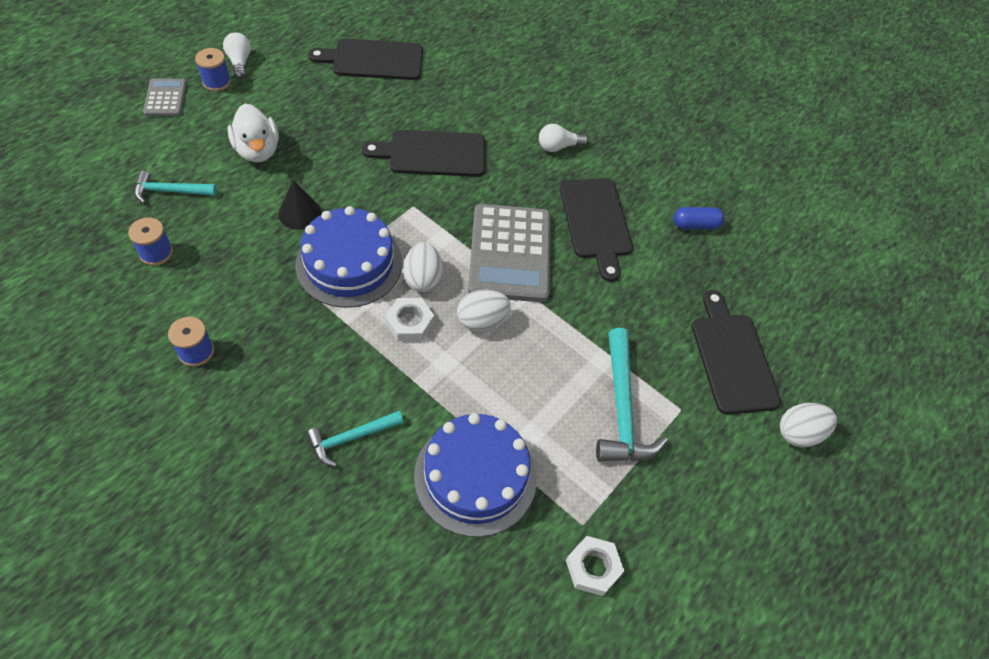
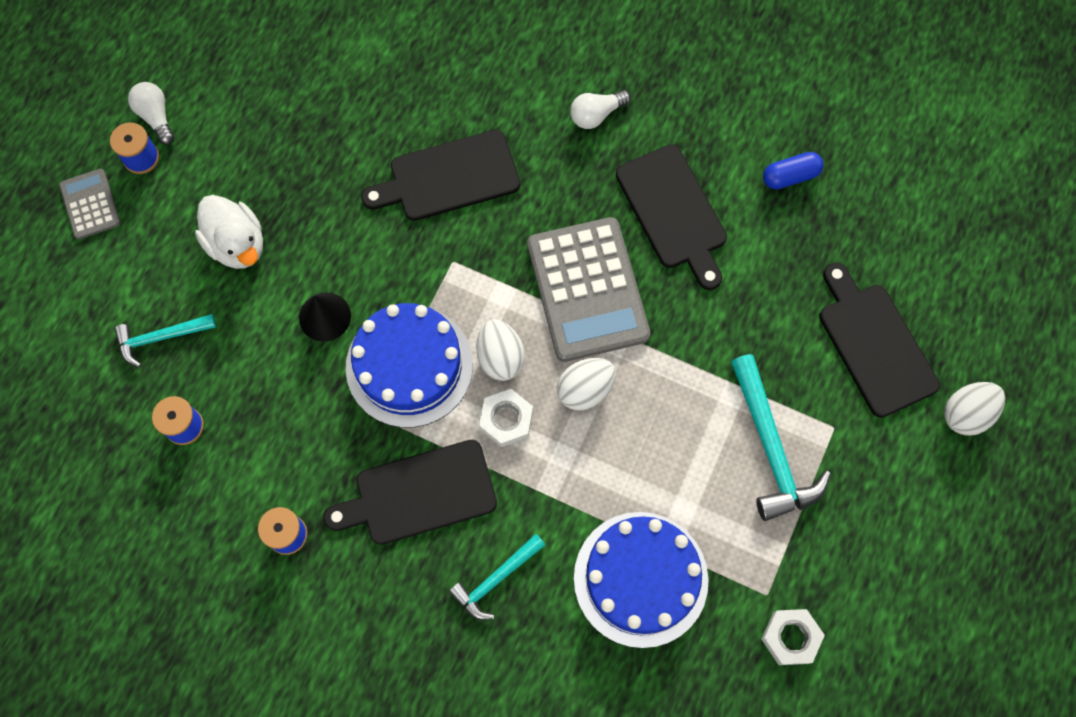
camera: 10 degrees left, 15 degrees up
(373, 60) = (322, 55): black cutting board -> black cutting board (419, 494)

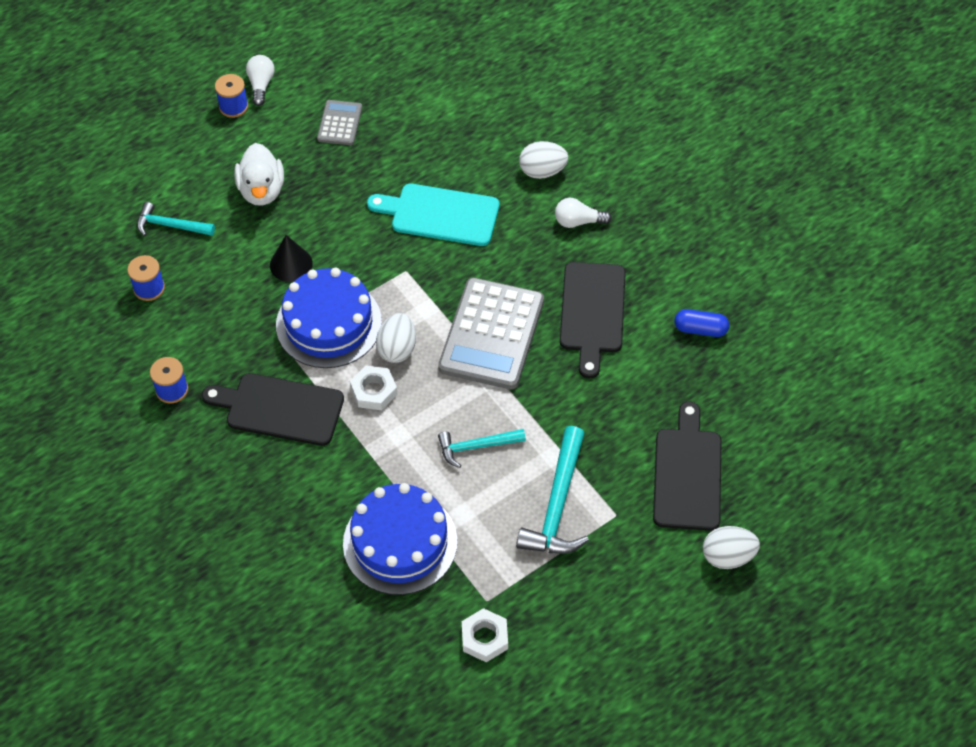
camera: 30 degrees right, 15 degrees down
(90, 204) = (180, 121): grey calculator -> grey calculator (340, 123)
(448, 177) = (440, 214): black cutting board -> turquoise cutting board
(496, 579) = (296, 490): turquoise hammer -> turquoise hammer (476, 447)
(585, 390) = (444, 399): white egg -> white egg (542, 171)

